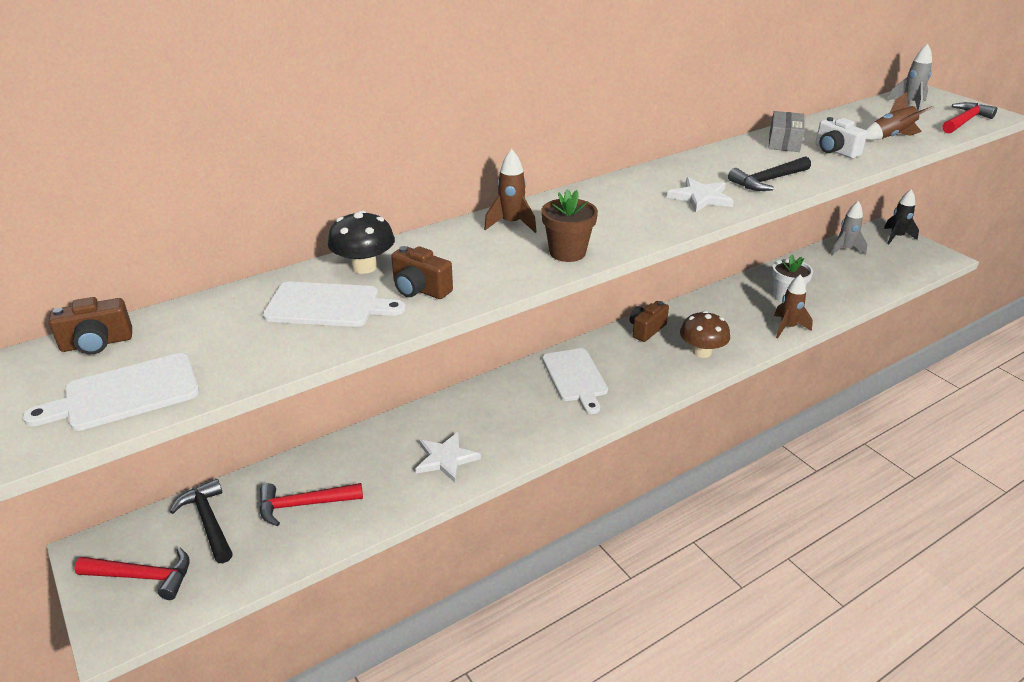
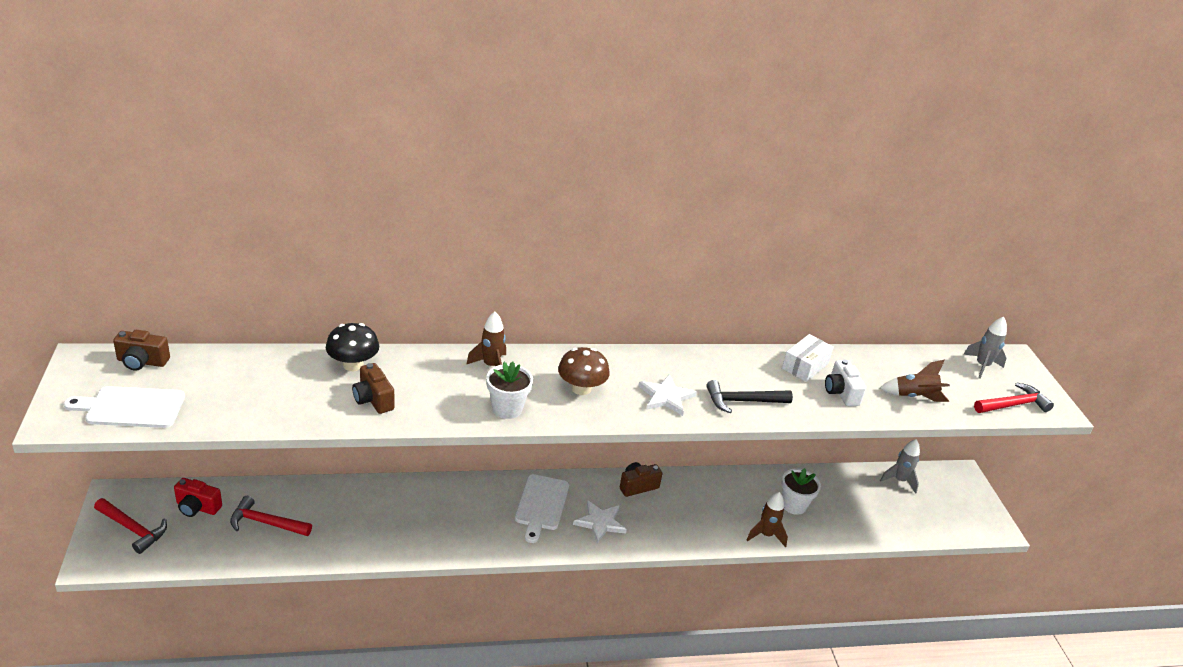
camera: 20 degrees right, 0 degrees up
(208, 521) = (197, 507): black hammer -> red camera
(328, 305) = (302, 388): white cutting board -> none
(446, 458) = (389, 531): white star -> white star (600, 522)
(567, 252) = (507, 408): brown flower pot -> white flower pot
(702, 352) = (667, 526): brown mushroom -> brown mushroom (581, 388)
(784, 142) = (805, 366): grey box -> white box
(896, 237) = (967, 487): black rocket -> none

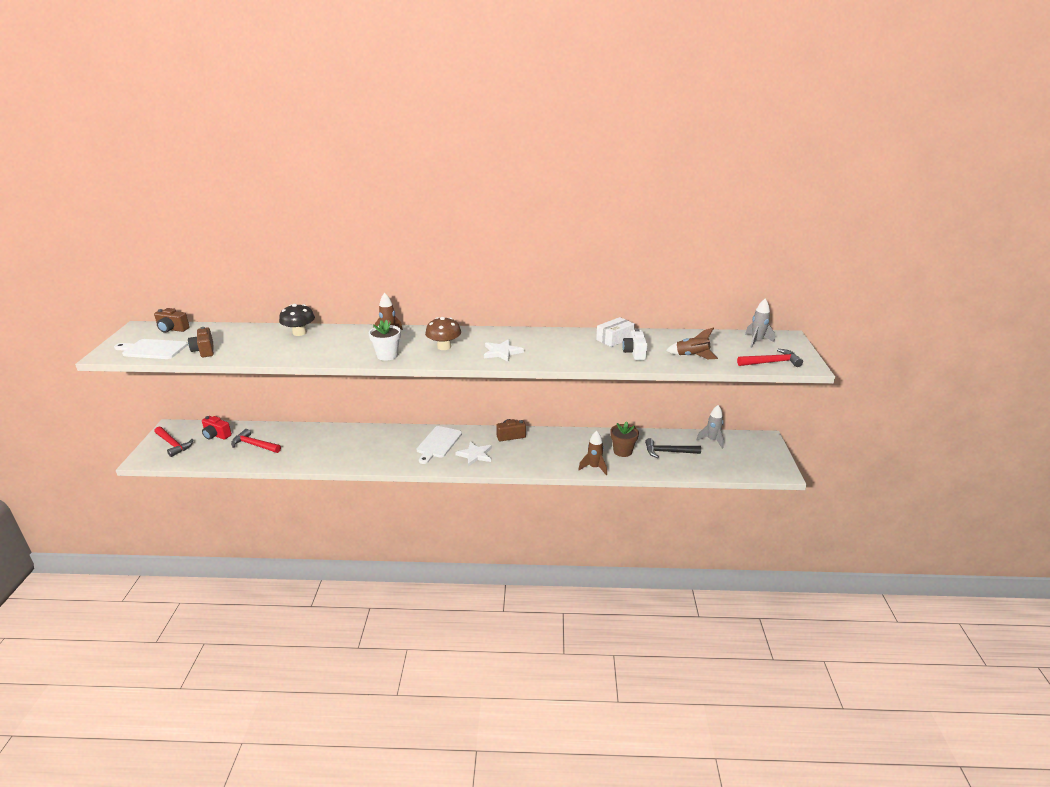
camera: 15 degrees right, 5 degrees down
(373, 400) = (302, 349): brown camera -> brown camera (204, 351)
(742, 401) = (557, 356): black hammer -> black hammer (668, 452)
(794, 505) = (622, 451): white flower pot -> brown flower pot

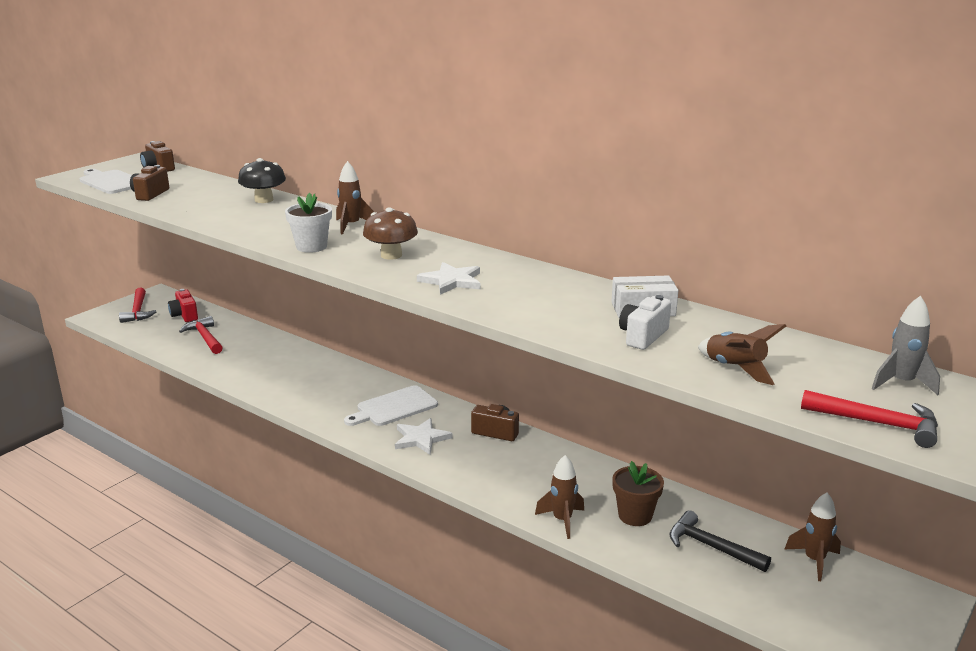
camera: 35 degrees right, 5 degrees down
(712, 440) = (814, 560): grey rocket -> brown rocket

